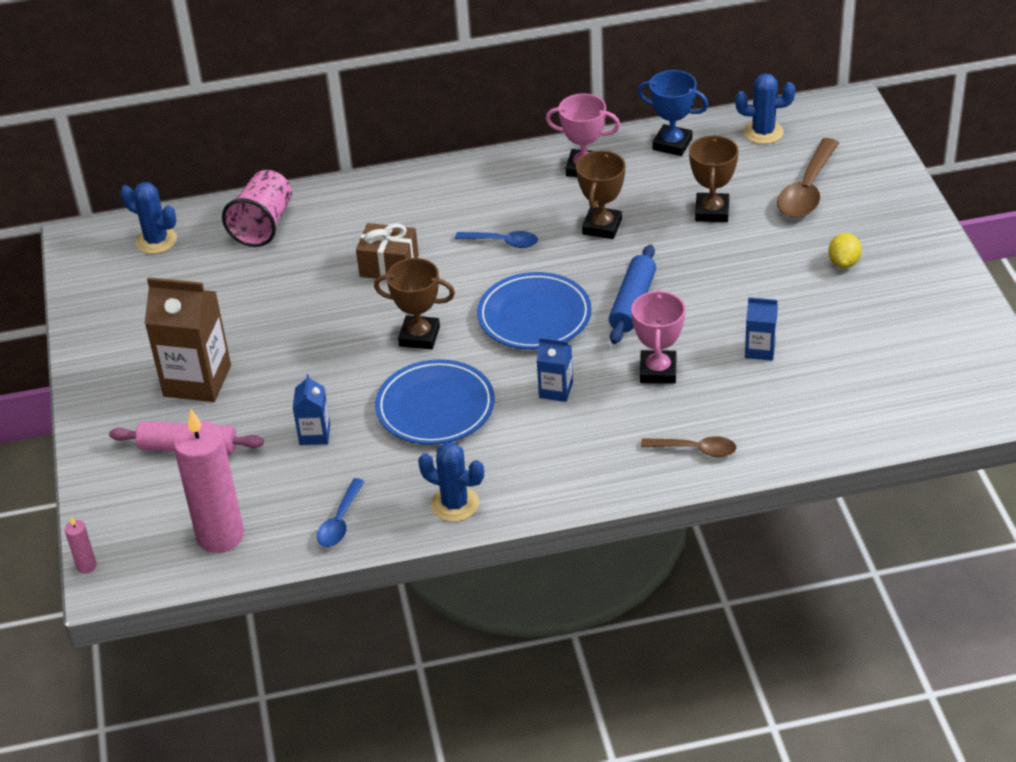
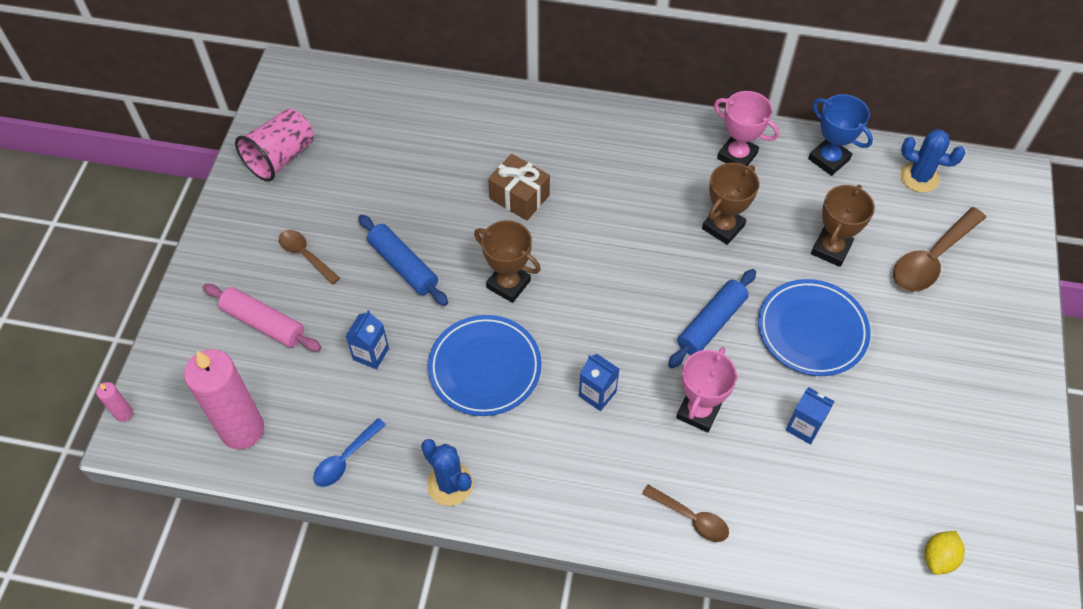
camera: 20 degrees right, 15 degrees up
(156, 241) = (345, 96): blue cactus -> none
(197, 381) = (305, 255): brown carton -> brown spoon
(263, 225) = (437, 113): pink cup -> pink cup (281, 157)
(304, 356) = (403, 266): none -> blue rolling pin
(503, 242) = (628, 210): blue spoon -> none
(534, 316) = (617, 302): blue plate -> blue plate (812, 330)
(844, 262) = (929, 357): yellow lemon -> yellow lemon (938, 558)

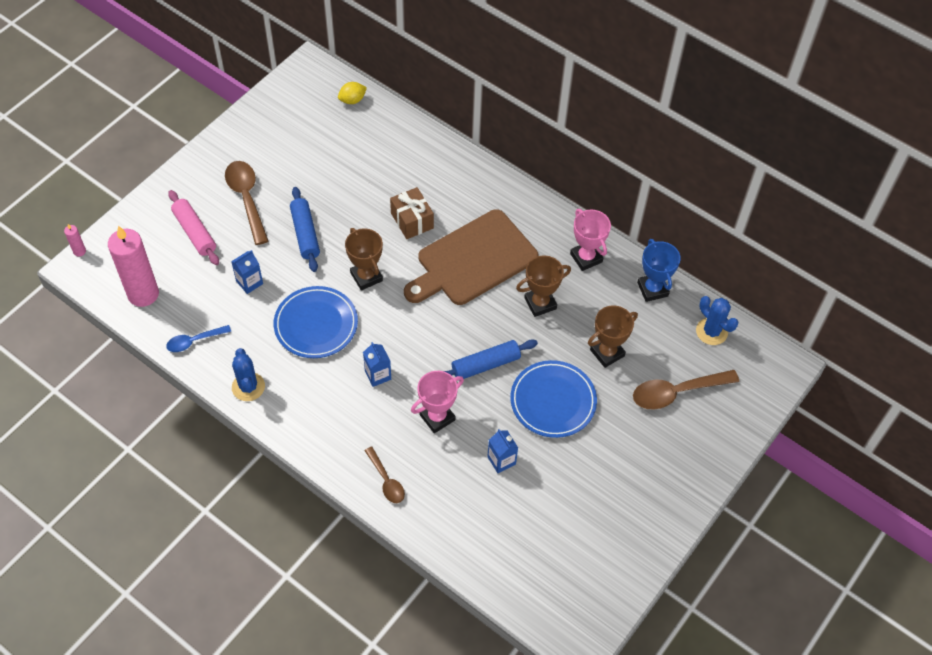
camera: 25 degrees right, 0 degrees up
(281, 157) = (270, 125): pink cup -> none
(305, 255) = (247, 199): brown spoon -> brown spoon, size x1.69
(617, 211) = (473, 260): none -> brown cutting board
(938, 558) = (532, 584): yellow lemon -> yellow lemon (352, 100)

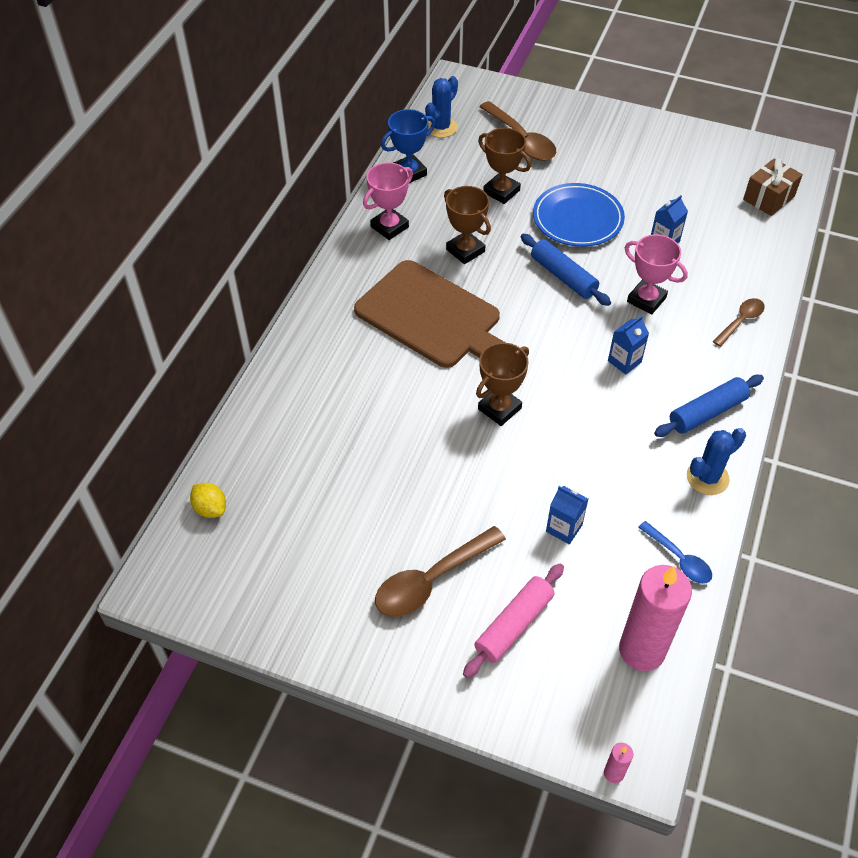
camera: 105 degrees left, 5 degrees down
(305, 234) = (462, 491): blue rolling pin -> blue rolling pin (707, 412)
(316, 324) = (589, 438): blue plate -> none
(412, 221) = (398, 387): brown gift -> brown gift (768, 198)

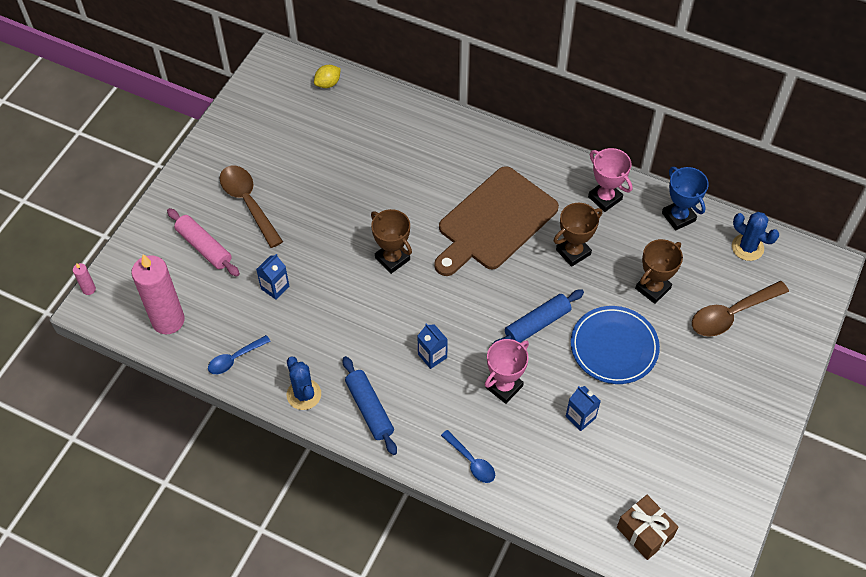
camera: 95 degrees right, 5 degrees up
(740, 321) = (471, 461): brown spoon -> blue spoon

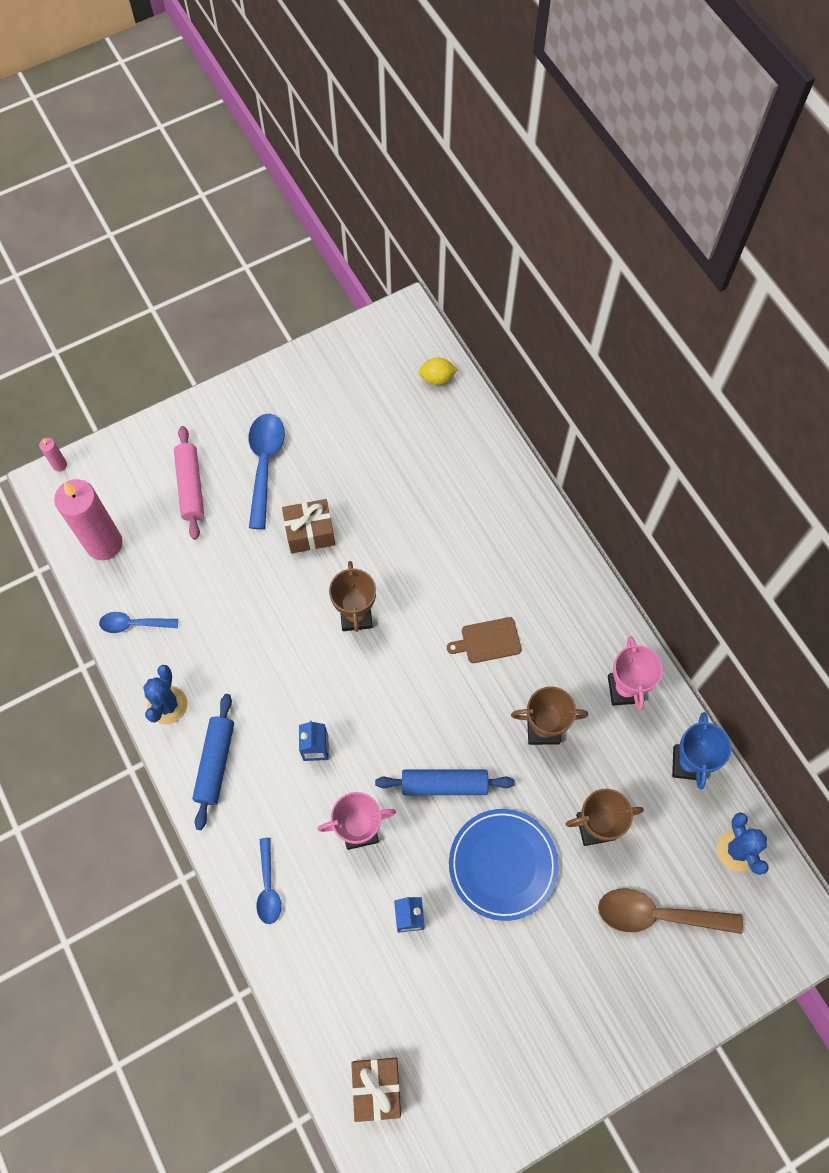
camera: 35 degrees right, 10 degrees up
(248, 203) = (264, 465): brown spoon -> blue spoon
(275, 287) = (223, 573): blue carton -> none
(317, 227) = (310, 532): none -> brown gift
(494, 221) = (488, 641): brown cutting board -> brown cutting board, size x0.42

